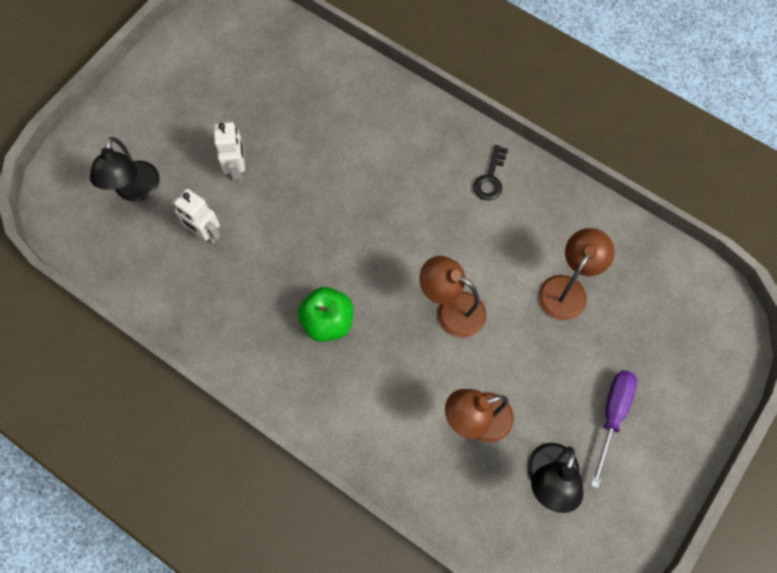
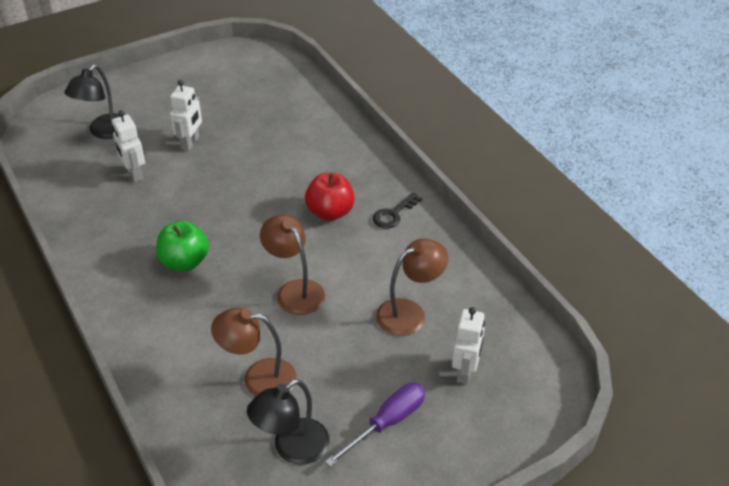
camera: 25 degrees right, 25 degrees down
(430, 201) = (330, 212): none -> red apple
(648, 331) = (465, 371): none -> white robot

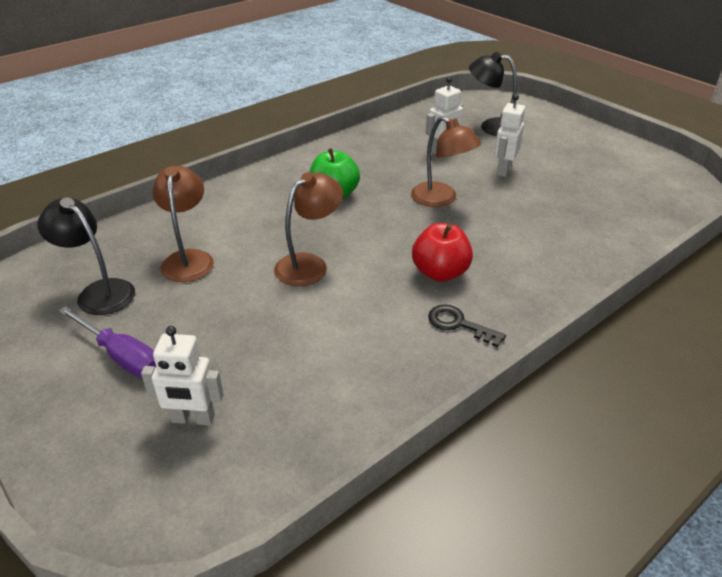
camera: 80 degrees right, 5 degrees down
(190, 143) = (503, 170): white robot -> white robot turned 105 degrees clockwise
(409, 313) = (288, 356): brown lamp -> brown lamp (441, 199)

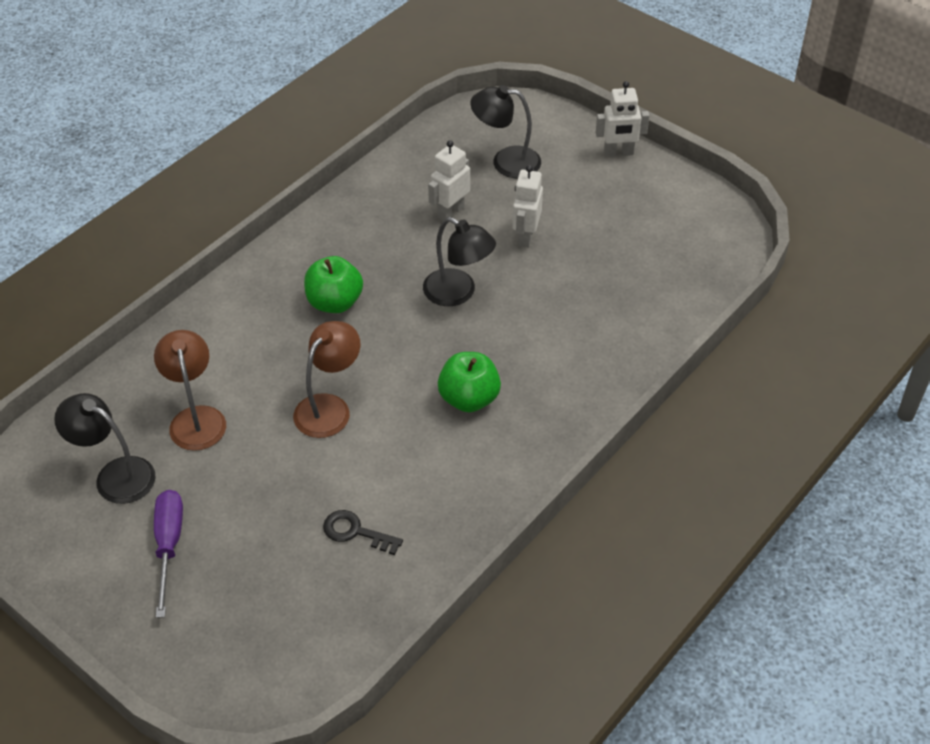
camera: 10 degrees left, 10 degrees up
(120, 355) = (169, 545): purple screwdriver -> purple screwdriver turned 120 degrees counterclockwise
(193, 419) = (263, 600): white robot -> white robot (618, 153)
(440, 273) = (469, 399): red apple -> green apple
(441, 199) = (458, 293): brown lamp -> black lamp
(459, 324) = (494, 460): black key -> black key (355, 532)

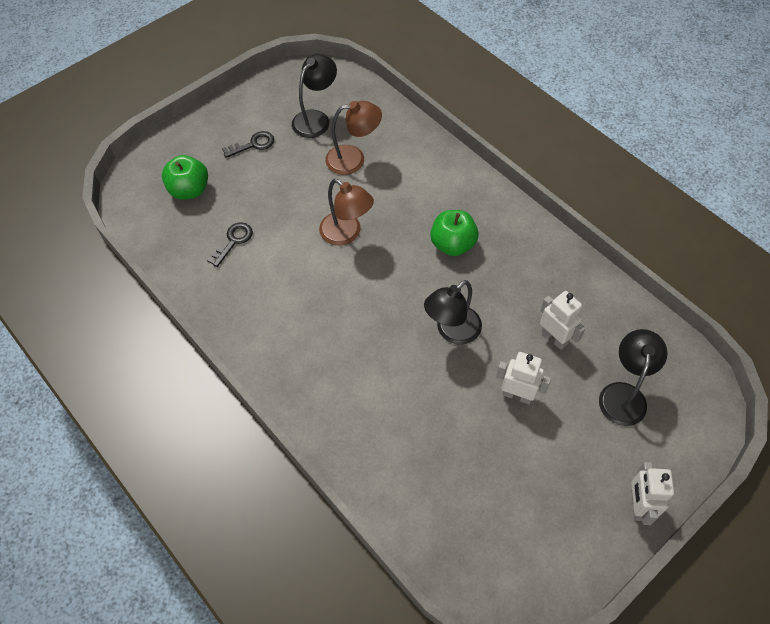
camera: 100 degrees right, 10 degrees up
(169, 545) = (253, 144): purple screwdriver -> black key
(469, 399) = (335, 324): green apple -> green apple (189, 190)

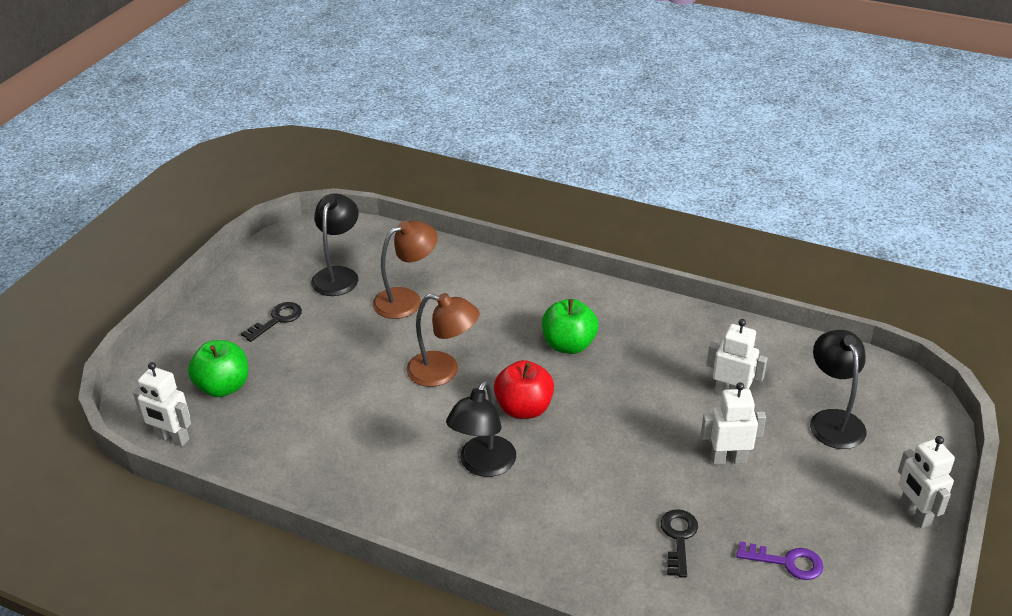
camera: 25 degrees left, 20 degrees down
(137, 221) = (172, 438): none -> white robot
(233, 241) = (311, 420): black key -> black key (678, 538)
(387, 289) = (524, 409): none -> red apple
(452, 331) = (620, 424): black lamp -> black lamp (483, 465)
(508, 503) = (787, 562): none -> purple key

